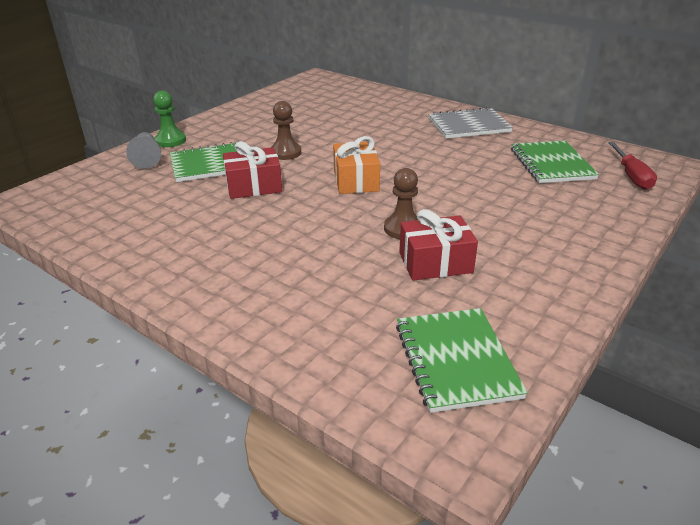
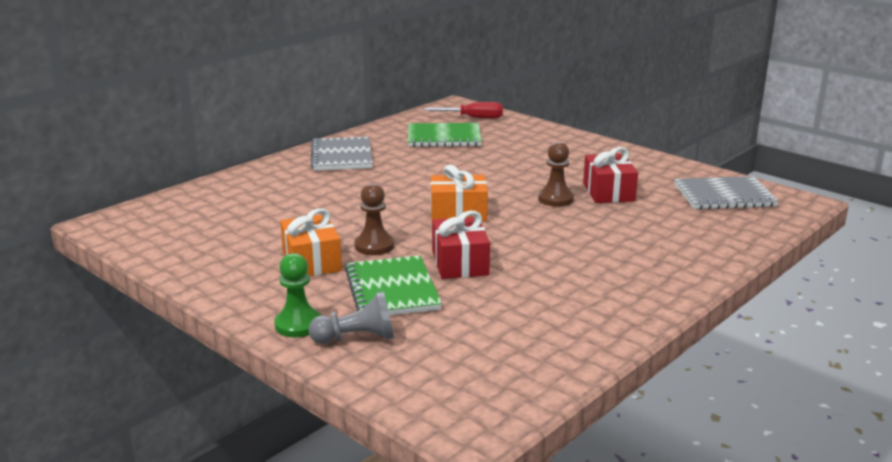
camera: 85 degrees left, 10 degrees down
(260, 135) = (311, 261): none -> orange gift
(456, 360) = (724, 196): green notebook -> grey notebook

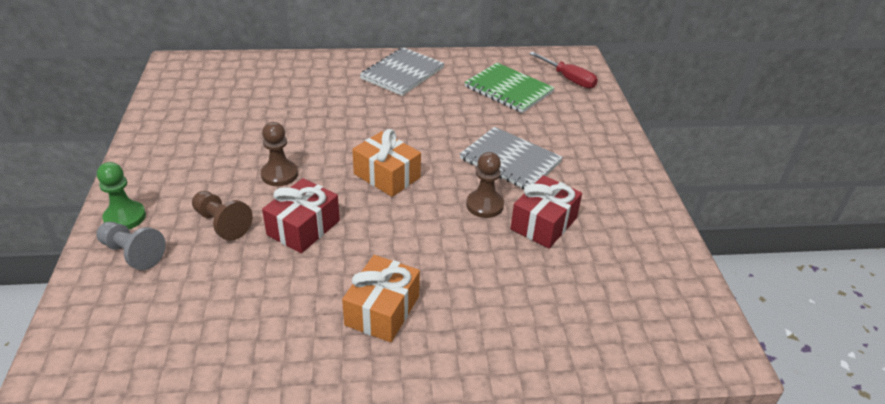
camera: 40 degrees right, 15 degrees up
(311, 261) = (222, 165): orange gift -> orange gift (382, 310)
(392, 289) = (222, 223): green notebook -> brown pawn
(724, 196) = (649, 294): grey notebook -> grey notebook (510, 161)

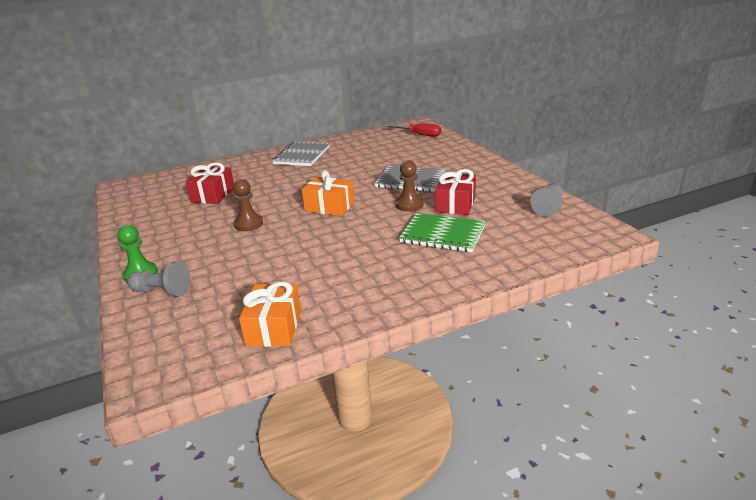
camera: 15 degrees left, 10 degrees down
(222, 223) = (223, 259): brown pawn -> none
(303, 228) = (288, 246): red gift -> red gift (213, 195)
(382, 310) = (378, 272): orange gift -> orange gift (274, 328)
(508, 90) = (383, 148): green notebook -> green notebook (442, 234)
(663, 271) = (548, 207): none -> grey pawn

